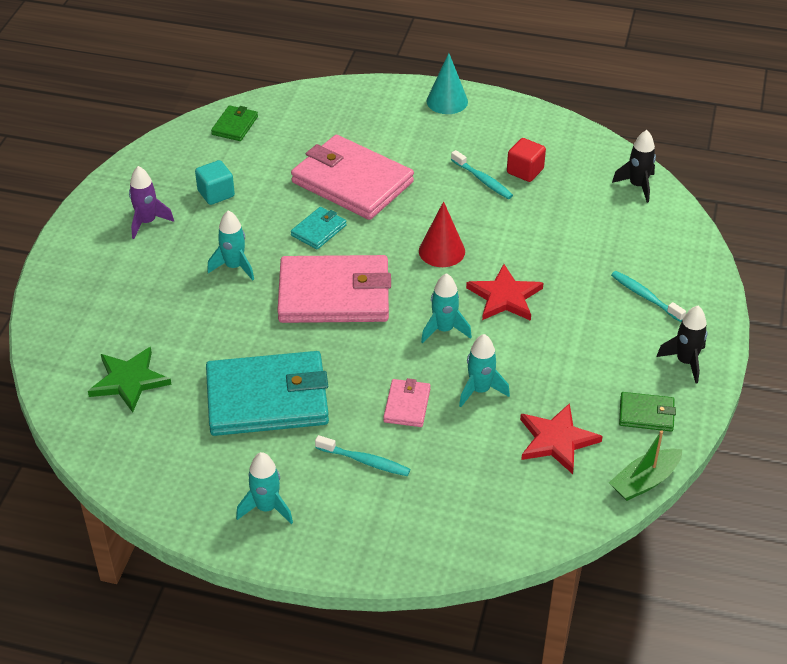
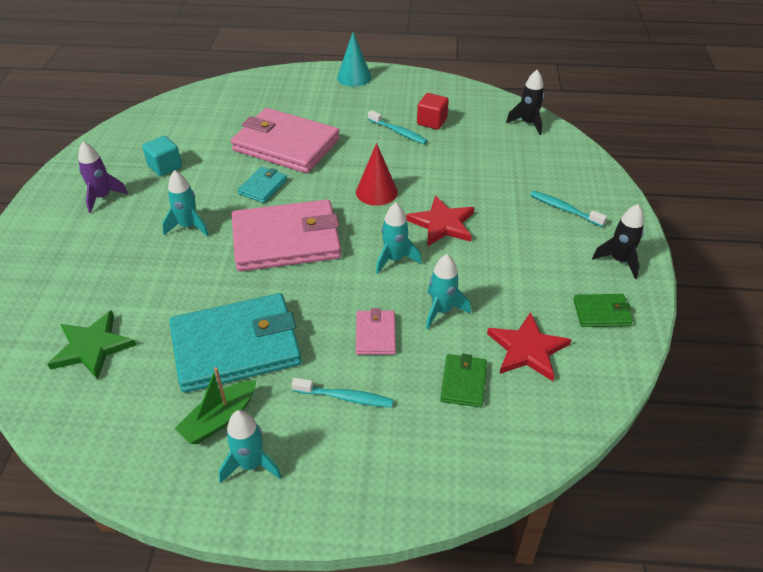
camera: 10 degrees left, 0 degrees up
(235, 125) = (176, 112): green wallet -> green wallet (463, 382)
(644, 481) = (623, 378): green boat -> green boat (219, 419)

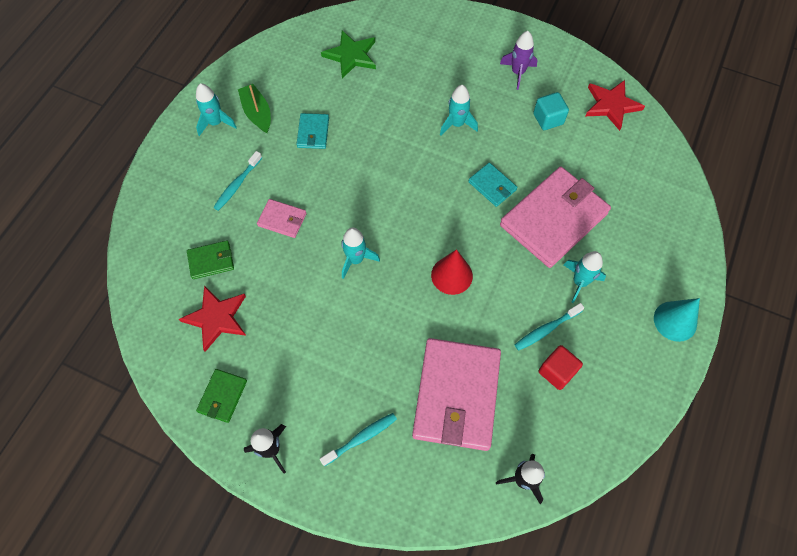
camera: 110 degrees right, 20 degrees up
(236, 346) = (313, 132): turquoise wallet -> turquoise wallet, size x0.45
(286, 240) = (412, 187): pink wallet -> pink wallet (456, 395)
(442, 224) = (385, 315): red star -> red star (611, 105)
(442, 311) = (283, 273): turquoise rocket -> turquoise rocket (579, 282)
(463, 382) = (211, 261): green wallet -> green wallet turned 45 degrees counterclockwise

